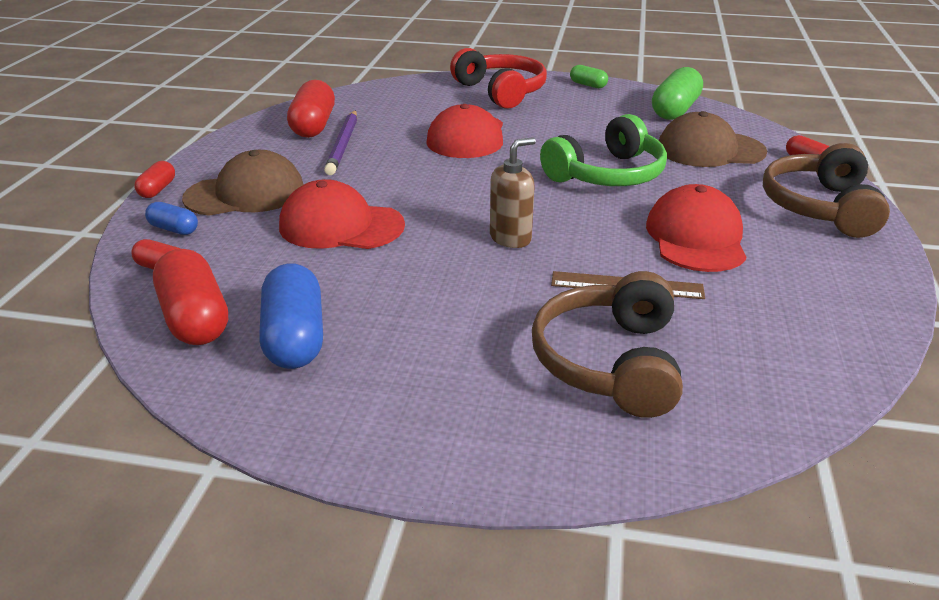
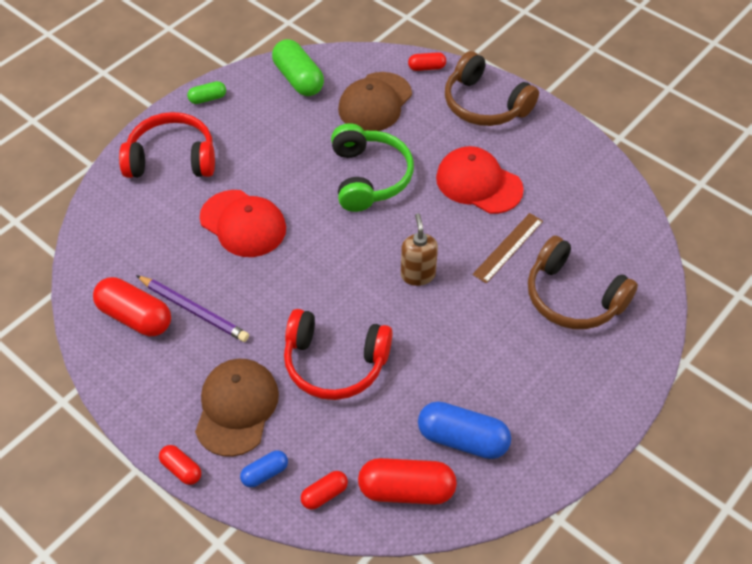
camera: 60 degrees left, 20 degrees up
(341, 226) = (335, 363): red cap -> red headphones

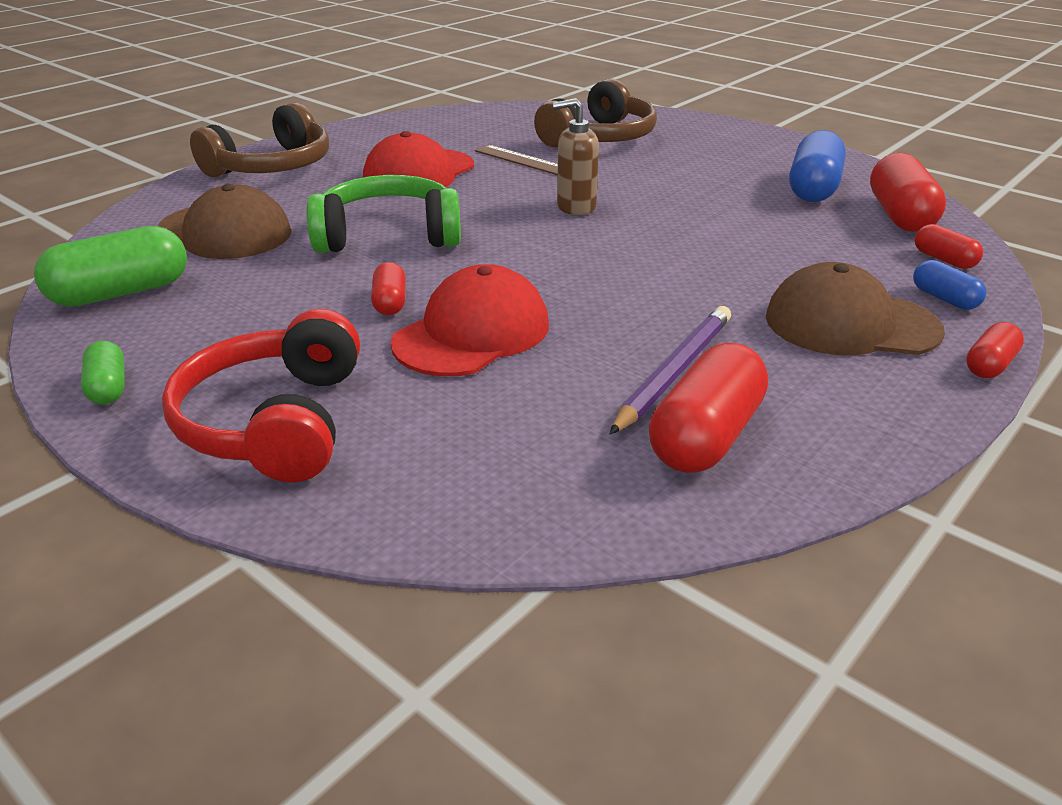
camera: 90 degrees left, 20 degrees down
(335, 363) = (738, 256): red headphones -> none
(426, 67) = (170, 198): red capsule -> red capsule (390, 302)

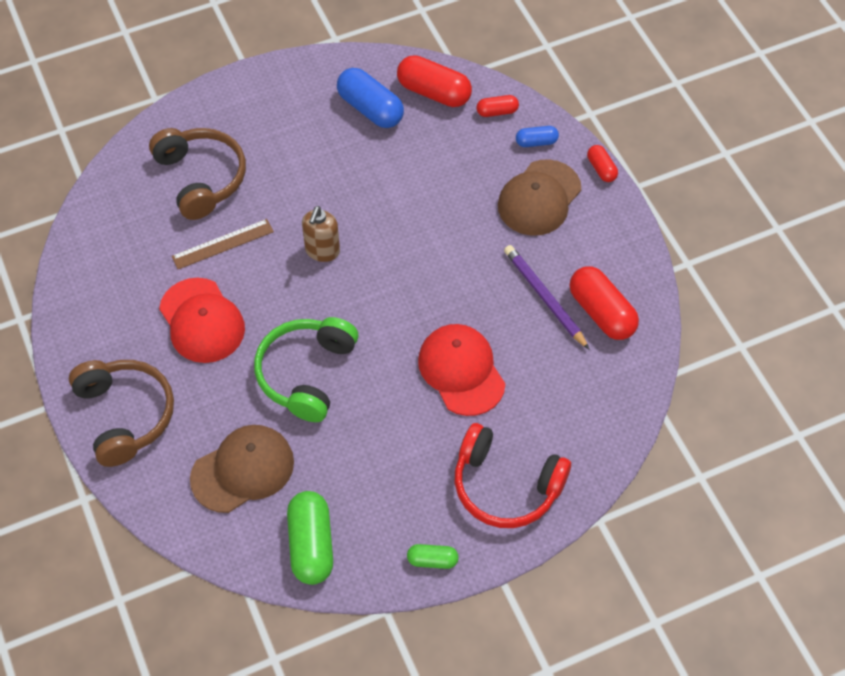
camera: 65 degrees left, 25 degrees up
(390, 302) = (404, 400): red capsule -> none

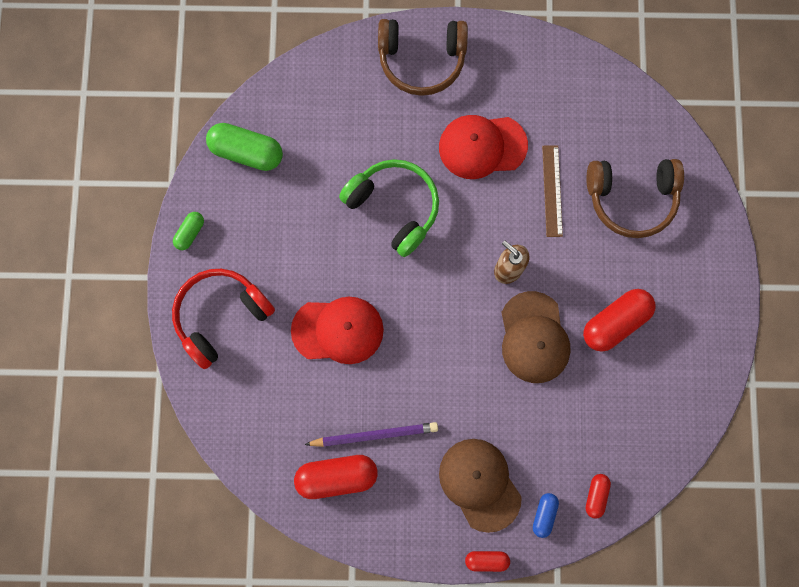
camera: 115 degrees right, 20 degrees up
(243, 470) = (332, 128): brown cap -> brown cap (534, 338)
(370, 109) = (649, 378): blue capsule -> none
(434, 92) = (644, 446): red capsule -> red capsule (615, 322)

